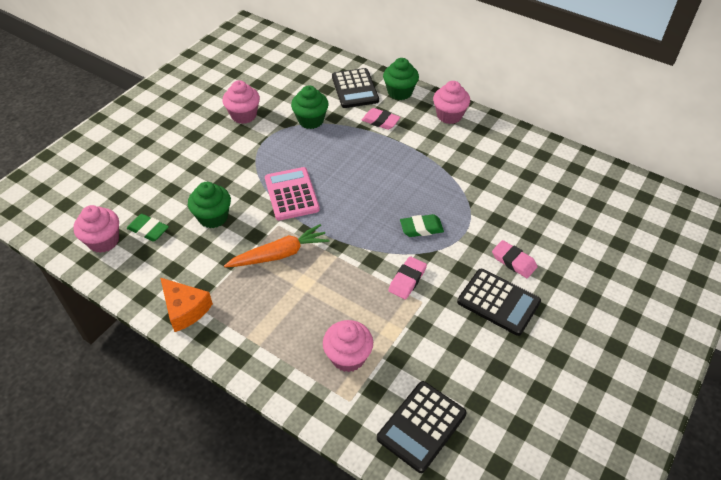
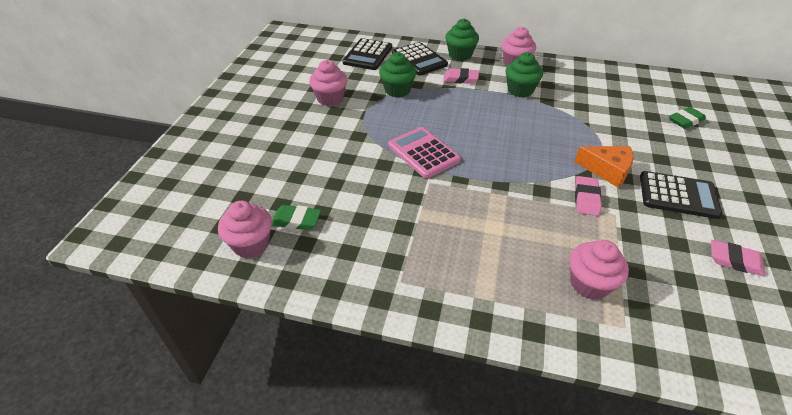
camera: 20 degrees left, 5 degrees down
(185, 309) = (389, 288): orange cheese -> orange cheese (607, 170)
(213, 217) = (359, 191): green cupcake -> green cupcake (520, 90)
(280, 254) = (450, 207): orange carrot -> none
(421, 228) = (563, 153): green eraser -> green eraser (685, 120)
(421, 426) = (710, 328): black calculator -> black calculator (368, 55)
(513, 261) = (661, 160): pink eraser -> pink eraser (734, 261)

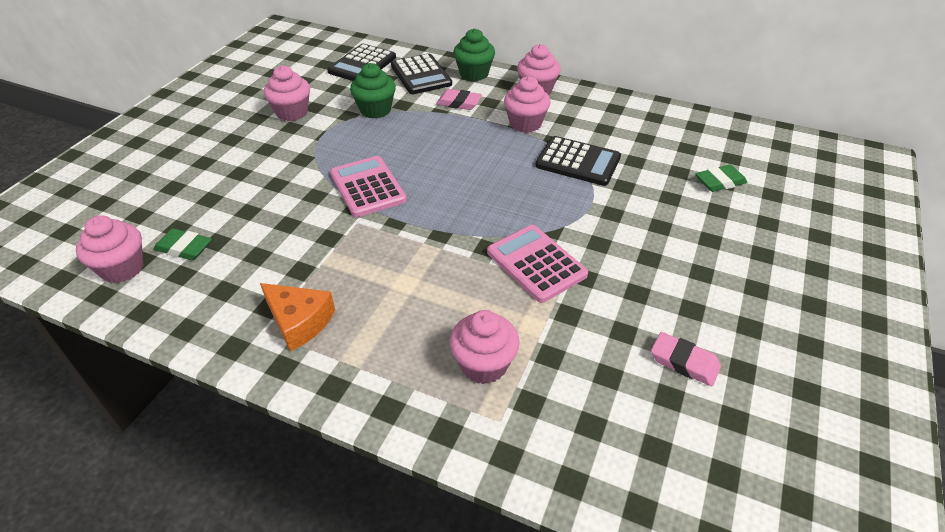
camera: 10 degrees right, 0 degrees up
(520, 90) = (525, 124): green cupcake -> pink cupcake
(586, 198) = (536, 263): pink eraser -> pink calculator
(607, 170) = (581, 233): orange cheese -> orange cheese (299, 321)
(678, 195) = (656, 274): black calculator -> black calculator (578, 162)

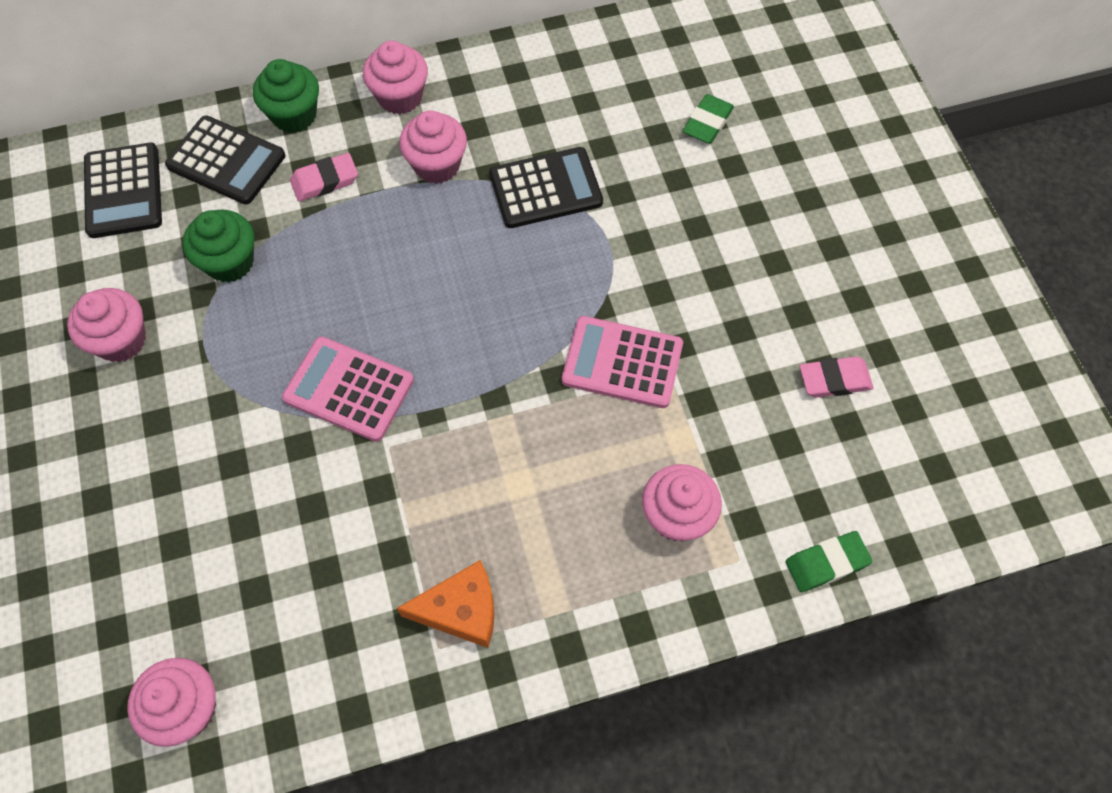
camera: 40 degrees left, 20 degrees up
(184, 248) = (228, 628): green eraser -> green eraser (826, 563)

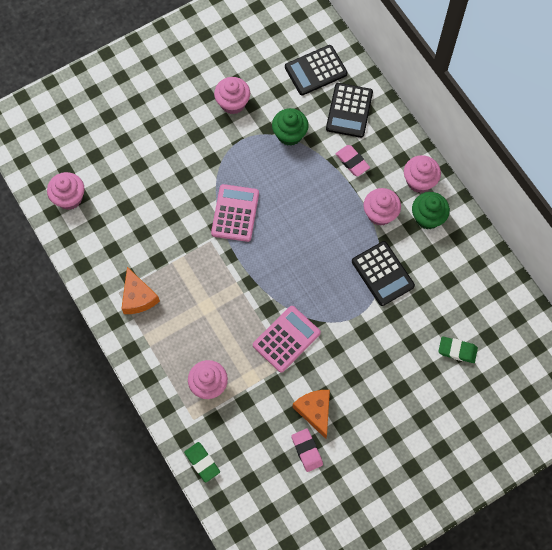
camera: 75 degrees right, 5 degrees up
(294, 115) = (389, 132): green cupcake -> green cupcake (427, 217)
(622, 362) = (286, 339): pink calculator -> pink calculator turned 45 degrees clockwise
(766, 350) = (315, 411): none -> orange cheese

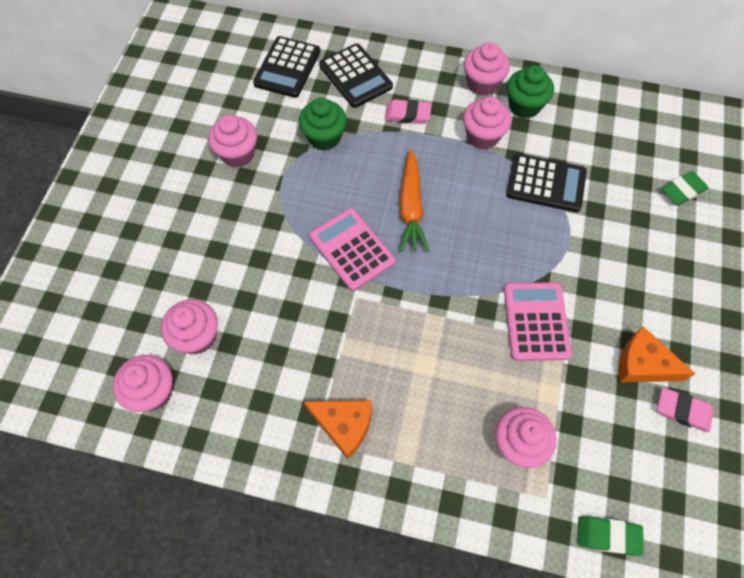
camera: 45 degrees left, 5 degrees down
(114, 189) = (197, 336): none -> pink cupcake
(291, 219) = (411, 207): none -> orange carrot

